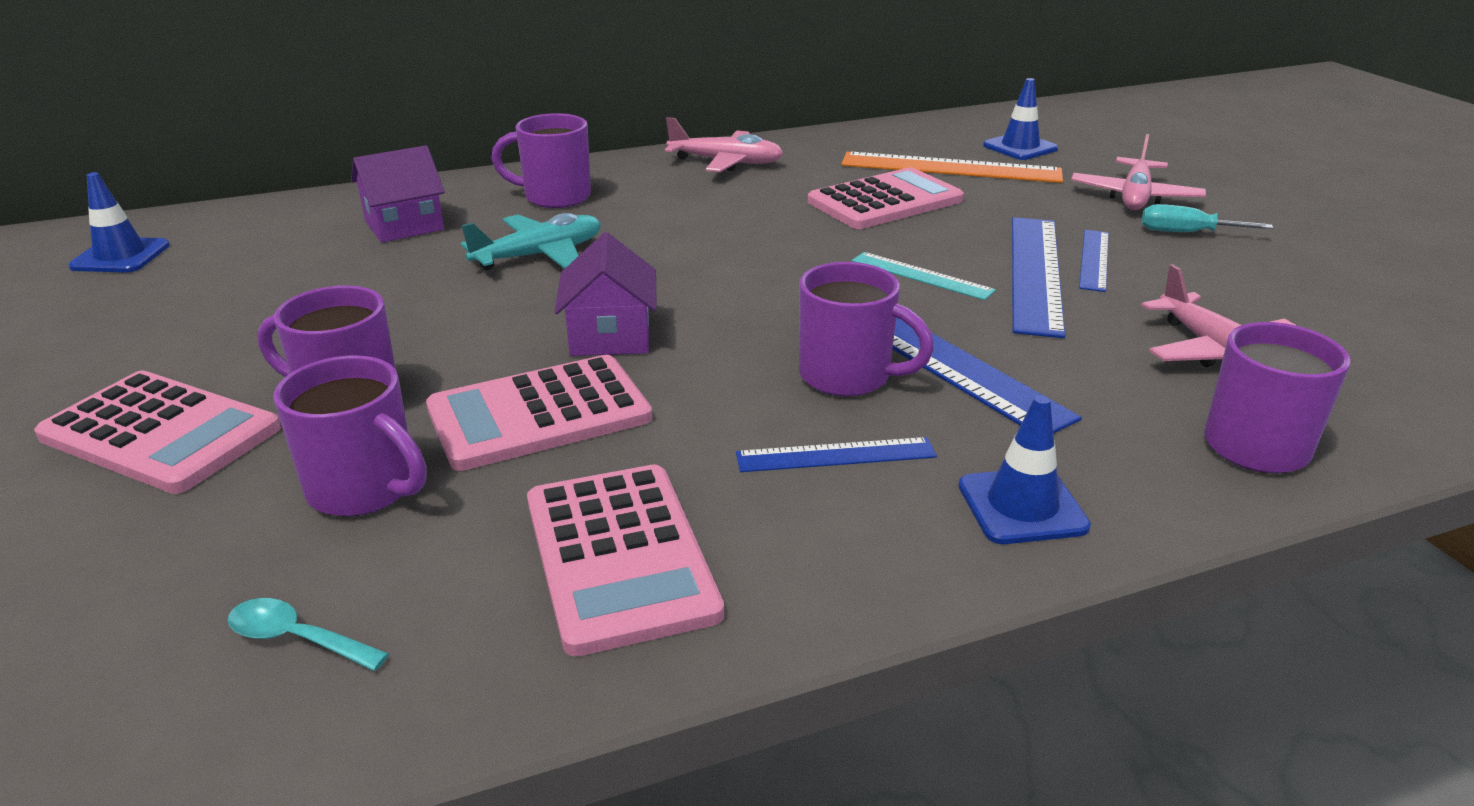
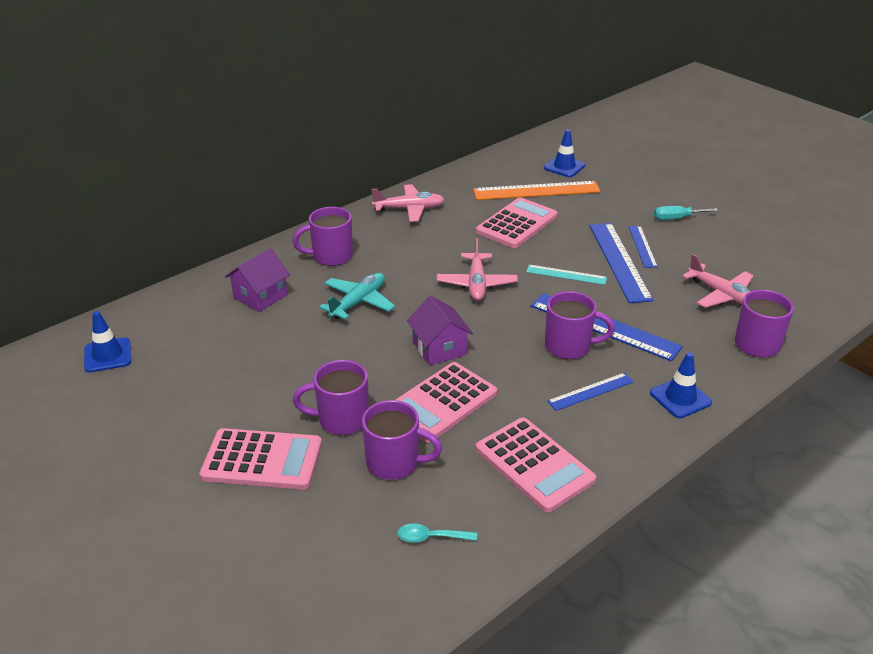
camera: 20 degrees left, 5 degrees up
(1135, 197) = (641, 196): pink plane -> pink plane (476, 284)

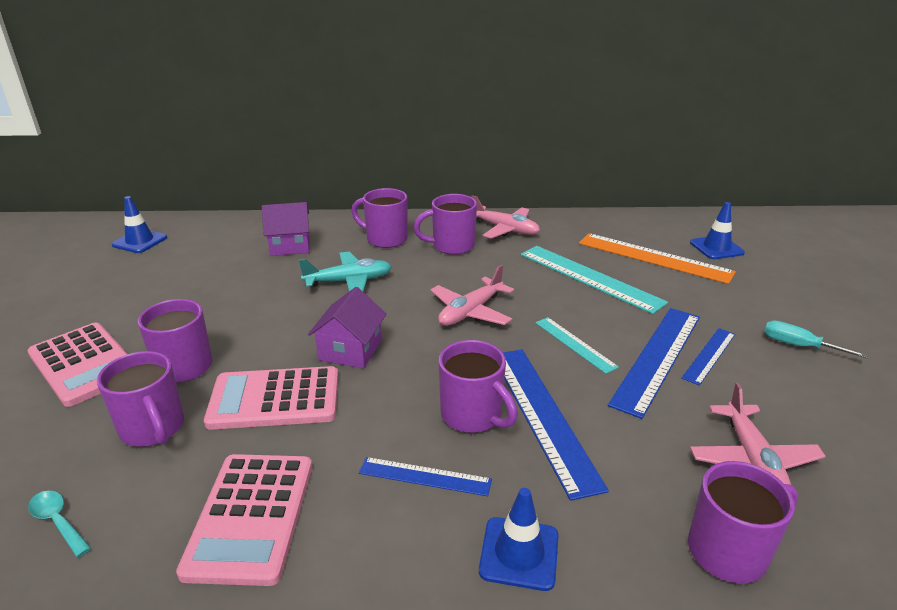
camera: 40 degrees right, 5 degrees down
(391, 240) = (452, 246): none -> purple mug
(516, 224) = (589, 277): pink calculator -> turquoise ruler

